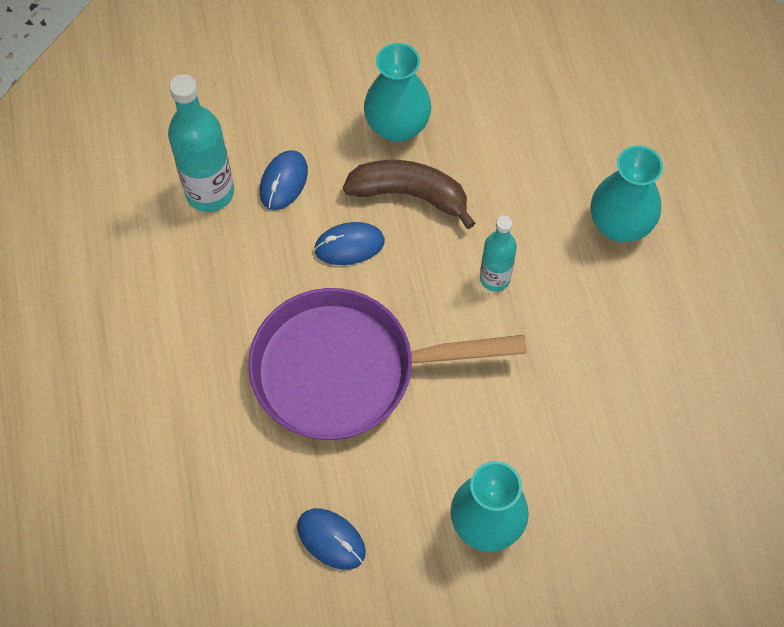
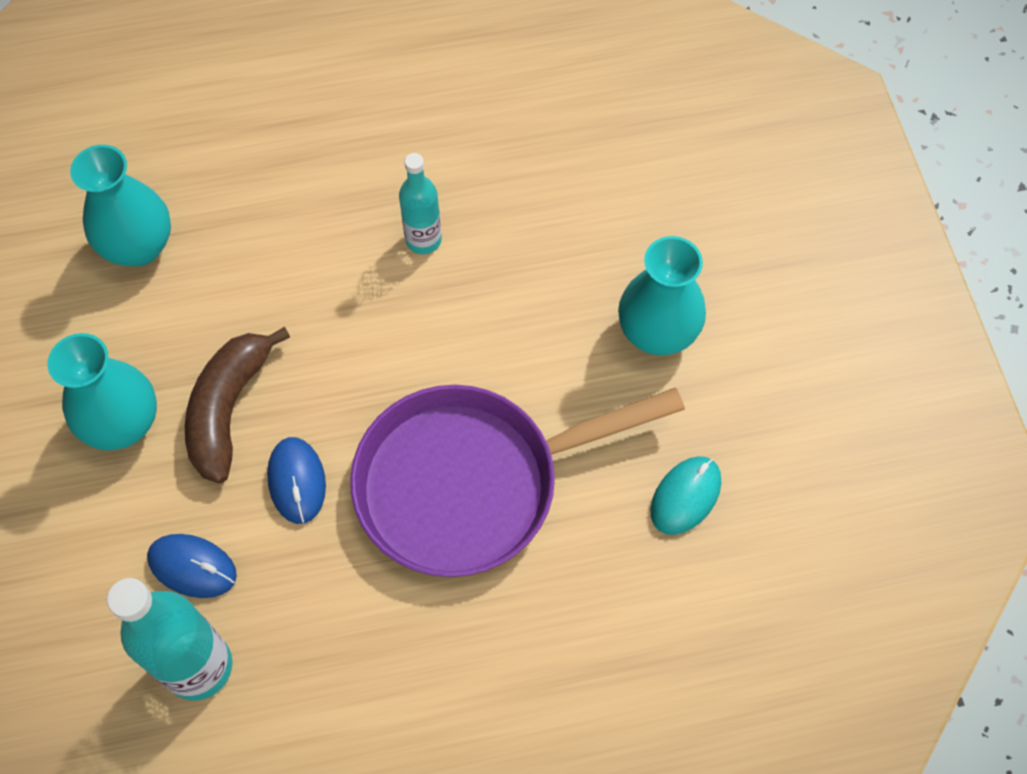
camera: 90 degrees left, 0 degrees up
(331, 539) = (685, 496): blue mouse -> turquoise mouse
(346, 370) = (471, 483): purple pan -> purple pan turned 75 degrees clockwise
(495, 278) = (354, 315): turquoise bottle -> turquoise bottle (423, 240)
(619, 225) = (291, 184): turquoise vase -> turquoise vase (139, 246)

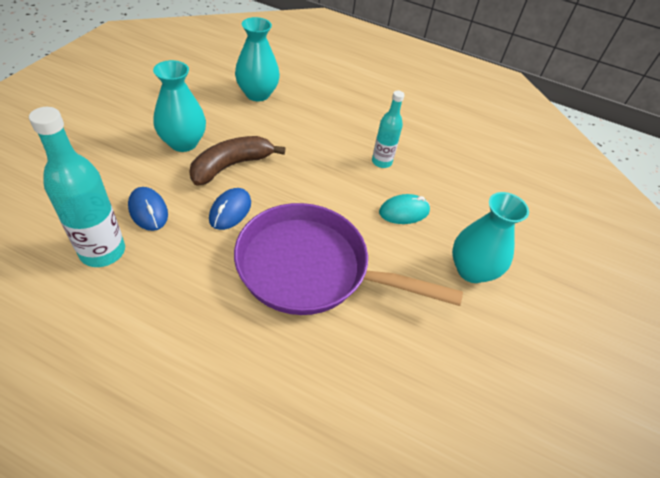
camera: 30 degrees right, 15 degrees down
(685, 496) = (426, 359): turquoise mouse -> turquoise mouse (404, 212)

